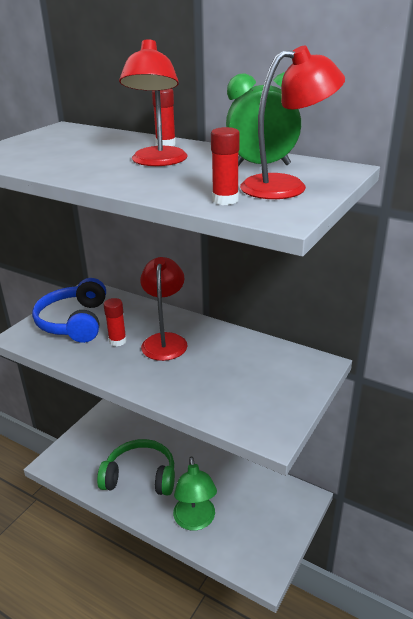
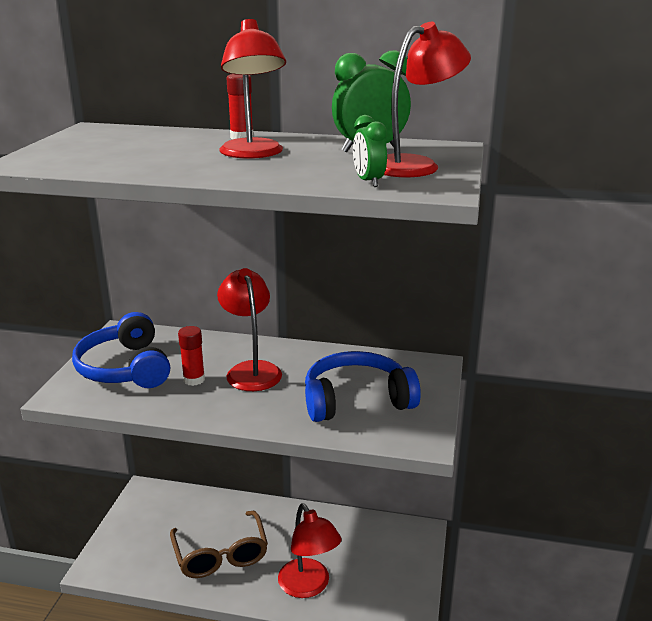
camera: 20 degrees left, 5 degrees down
(140, 477) = (221, 555): green headphones -> brown glasses
(195, 521) = (308, 586): green lamp -> red lamp
(225, 200) = (368, 182): red glue stick -> green clock
(235, 385) = (356, 400): none -> blue headphones

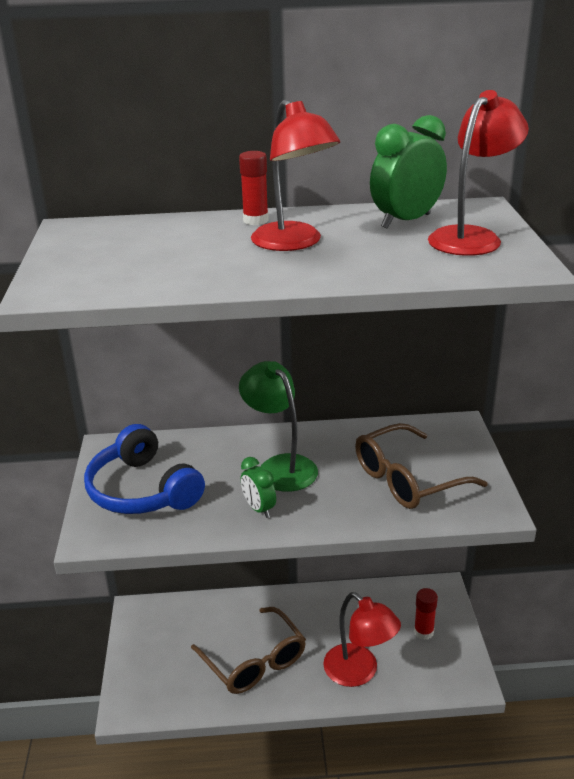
camera: 15 degrees left, 5 degrees up
(194, 380) = (227, 489): red glue stick -> red glue stick (423, 632)
(251, 370) = (280, 466): red lamp -> green lamp
(356, 400) = (407, 479): blue headphones -> brown glasses
(368, 182) = (449, 266): green clock -> green clock (259, 509)

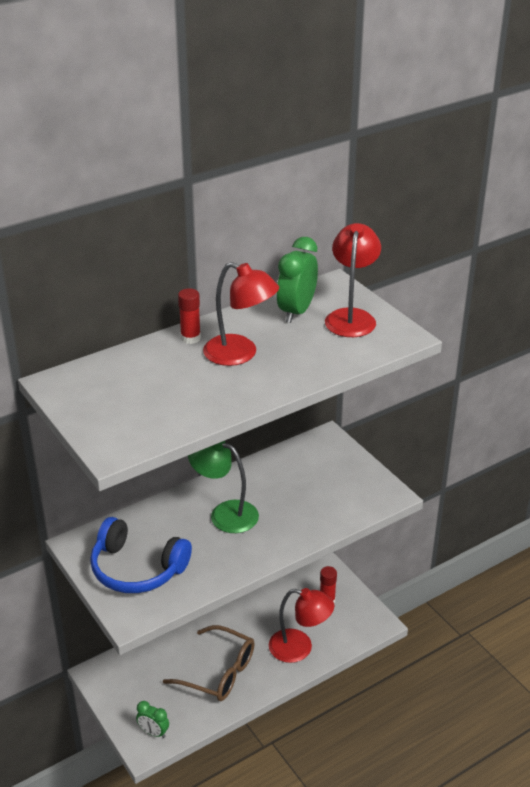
camera: 30 degrees left, 5 degrees up
(259, 509) = (235, 551): green clock -> green clock (153, 732)
(407, 479) = (320, 493): brown glasses -> none

